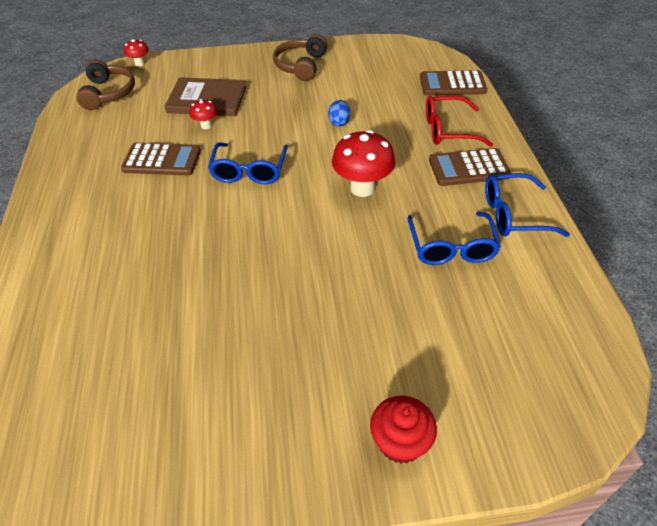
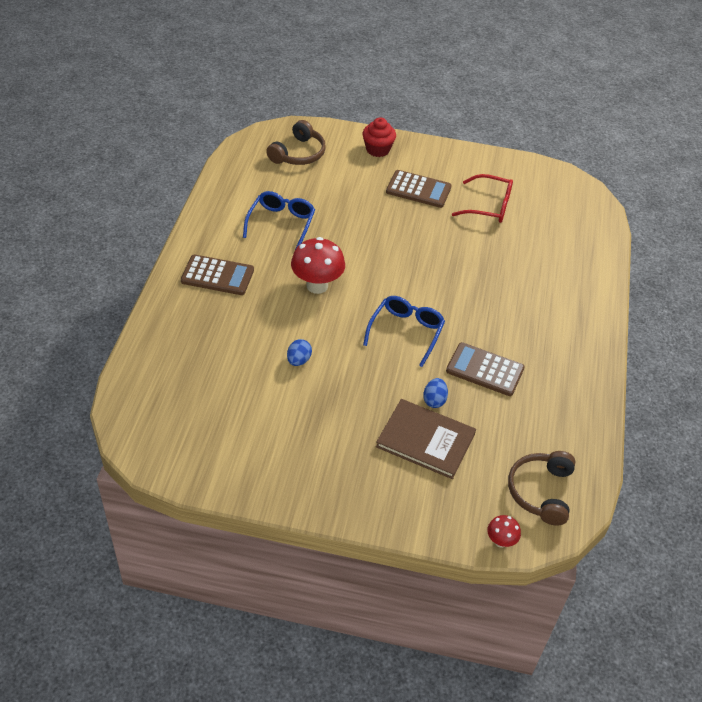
camera: 165 degrees left, 0 degrees up
(206, 126) = (434, 400): red mushroom -> blue egg
(301, 65) = (297, 463): brown headphones -> brown headphones (298, 154)
(448, 130) = (202, 318): red glasses -> red glasses (489, 206)
(452, 84) = (149, 372): brown calculator -> brown calculator (418, 189)
(513, 214) = (218, 230): blue glasses -> none

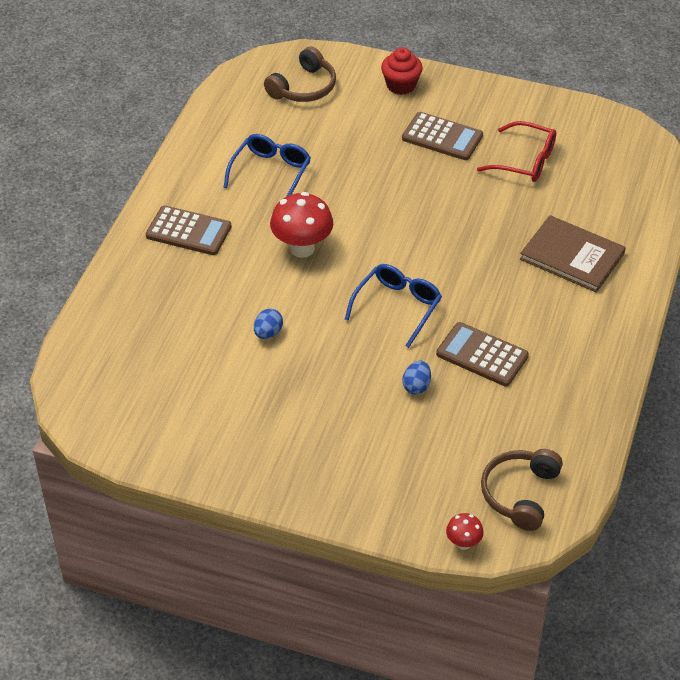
camera: 10 degrees right, 0 degrees up
(425, 440) = (398, 429): brown book -> brown book (572, 256)

